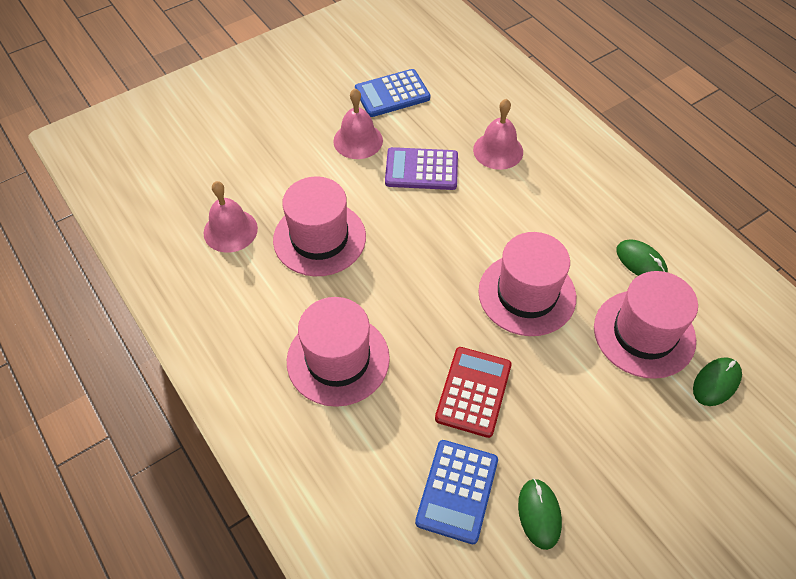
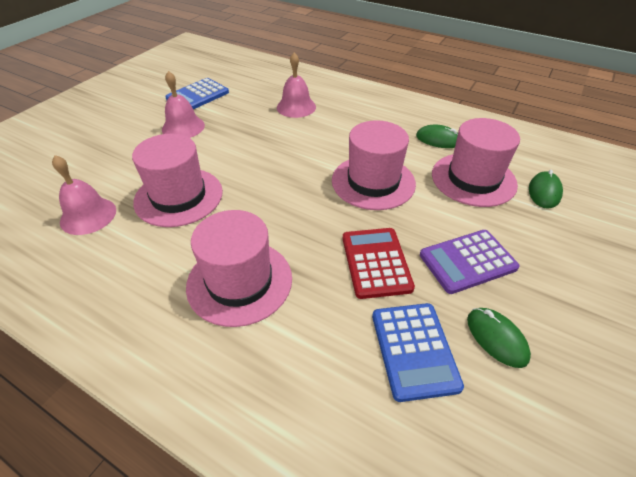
camera: 25 degrees left, 10 degrees down
(421, 169) = (244, 131): purple calculator -> purple calculator (467, 261)

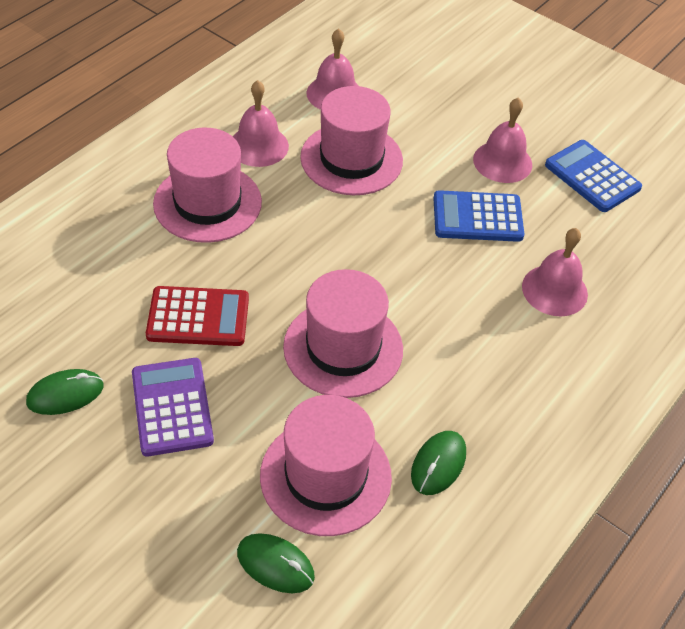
camera: 95 degrees right, 5 degrees up
(158, 257) = (258, 146): none -> pink bell
(414, 350) = (80, 321): blue calculator -> blue calculator (477, 217)

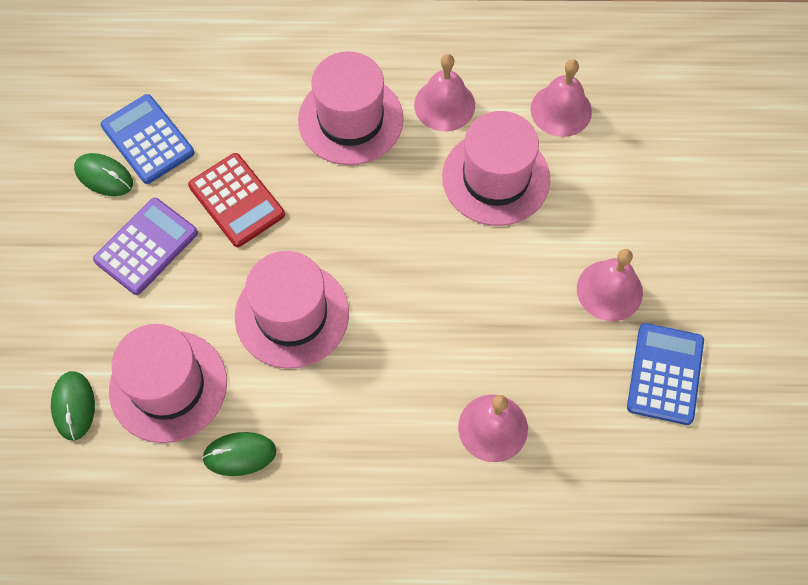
camera: 55 degrees right, 15 degrees up
(477, 217) = (521, 315): blue calculator -> blue calculator (148, 139)

